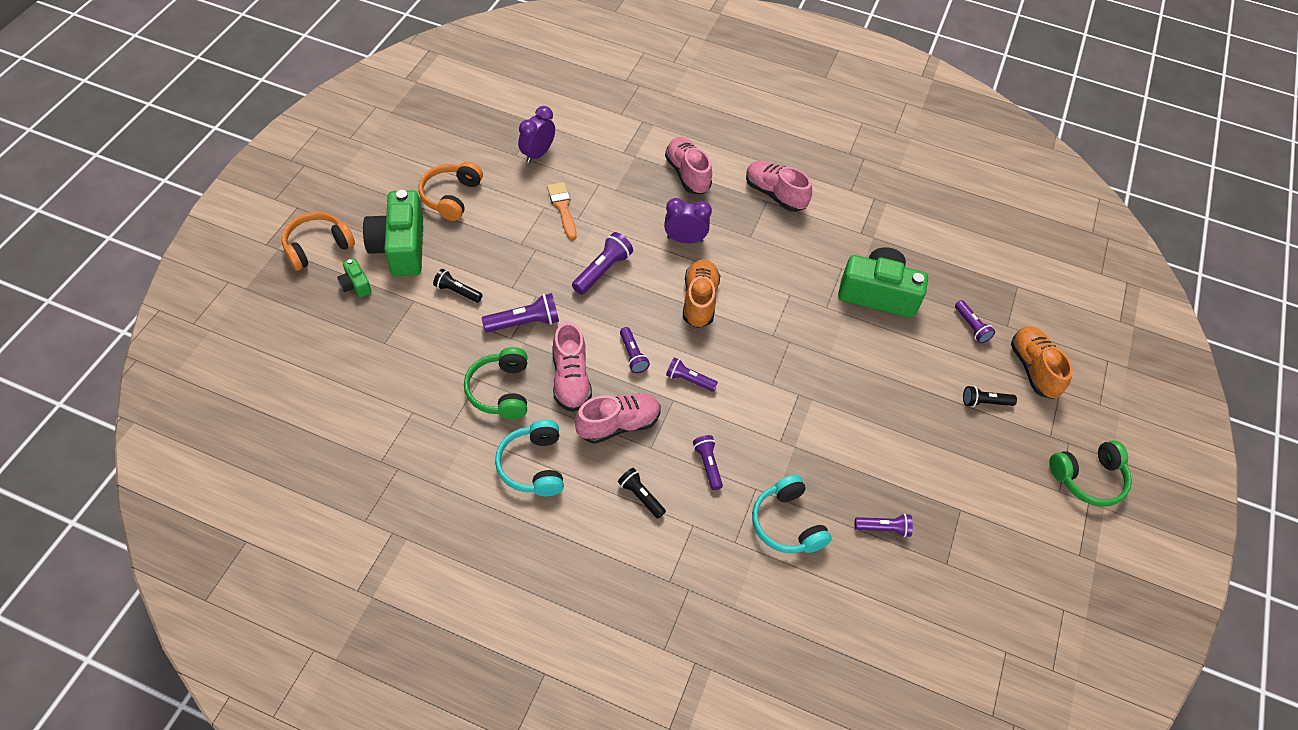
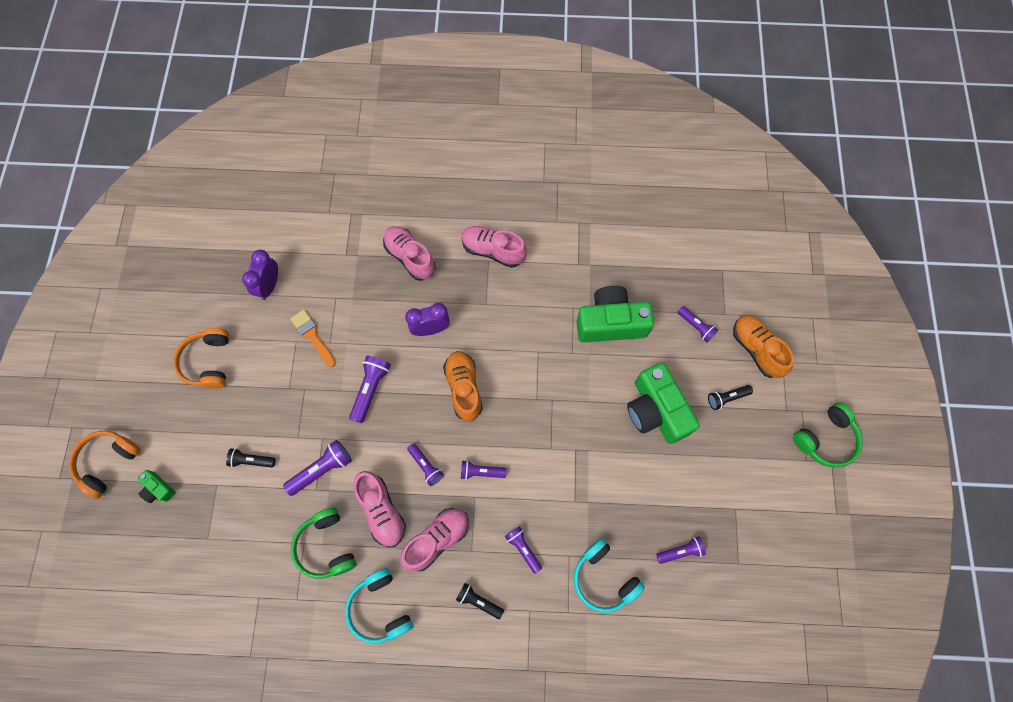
camera: 15 degrees left, 15 degrees up
(400, 247) = (183, 434): green camera -> green camera (656, 411)

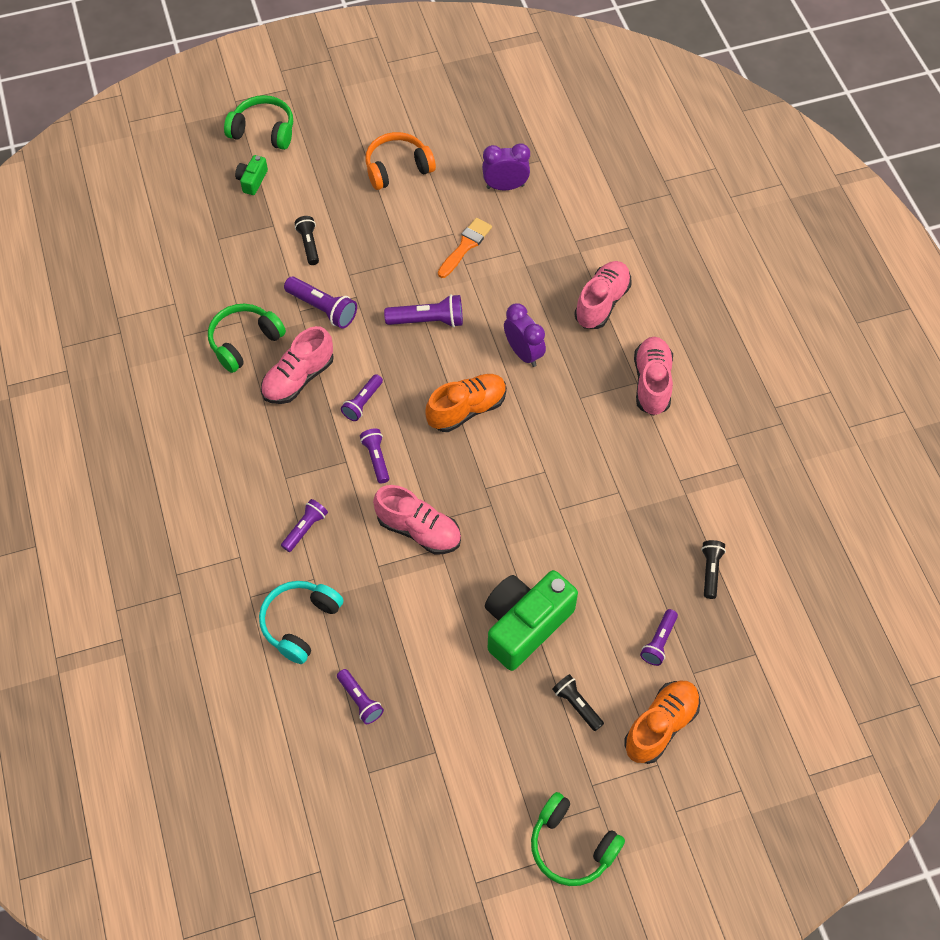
camera: 70 degrees right, 10 degrees down
(108, 462) = (263, 131): orange headphones -> green headphones
(380, 608) = (197, 412): turquoise headphones -> none
(437, 540) = (286, 440): pink shoe -> pink shoe (419, 530)
(478, 601) = (234, 502): black flashlight -> black flashlight (710, 571)
(610, 323) = (618, 540): green camera -> none

